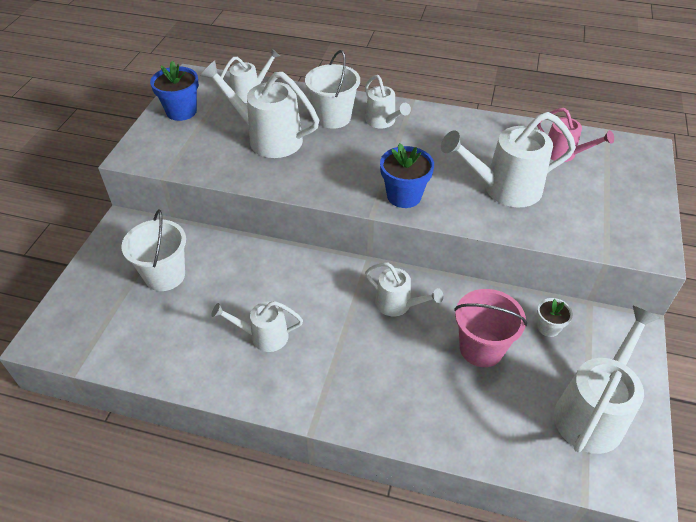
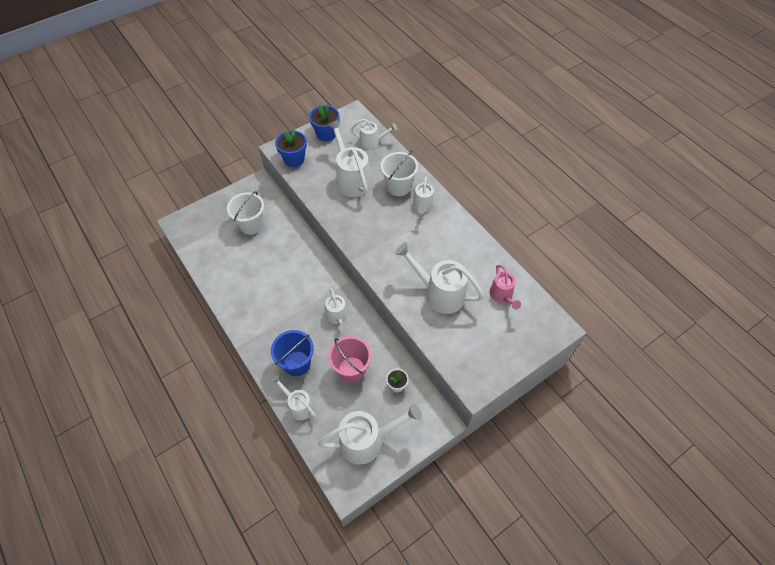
camera: 40 degrees right, 10 degrees up
(263, 336) = (263, 287): white watering can -> white watering can (298, 405)
(404, 196) = (381, 261): blue flower pot -> blue flower pot (294, 159)
(410, 391) = (297, 363): none -> blue bucket

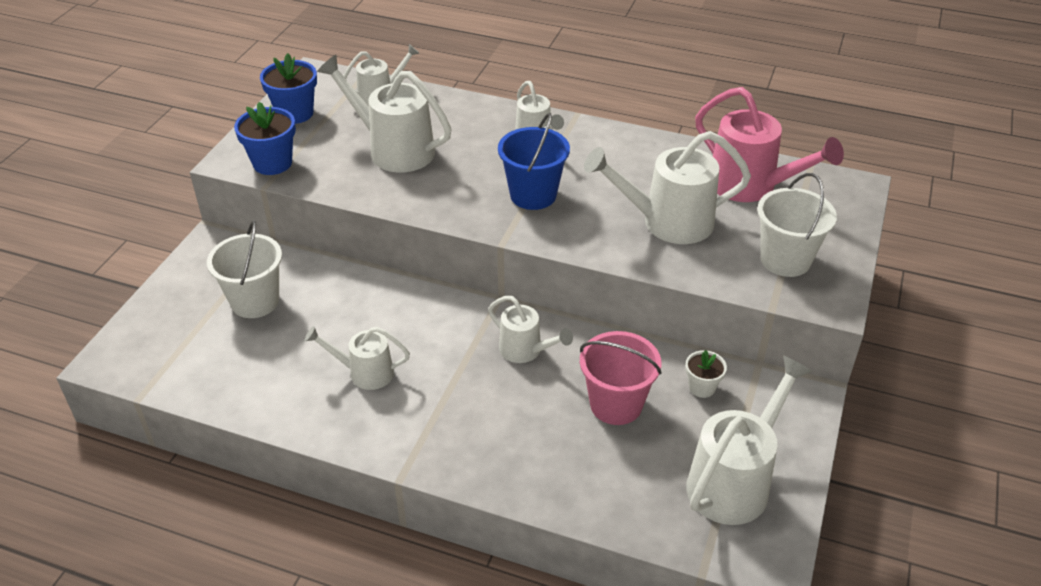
camera: 35 degrees left, 15 degrees down
(297, 363) = (522, 444): blue bucket -> blue bucket (533, 195)
(298, 405) = (583, 499): white watering can -> white watering can (364, 373)
(398, 186) = (476, 129): white bucket -> white bucket (785, 260)
(502, 296) = (751, 186): pink watering can -> pink watering can, size x1.70

